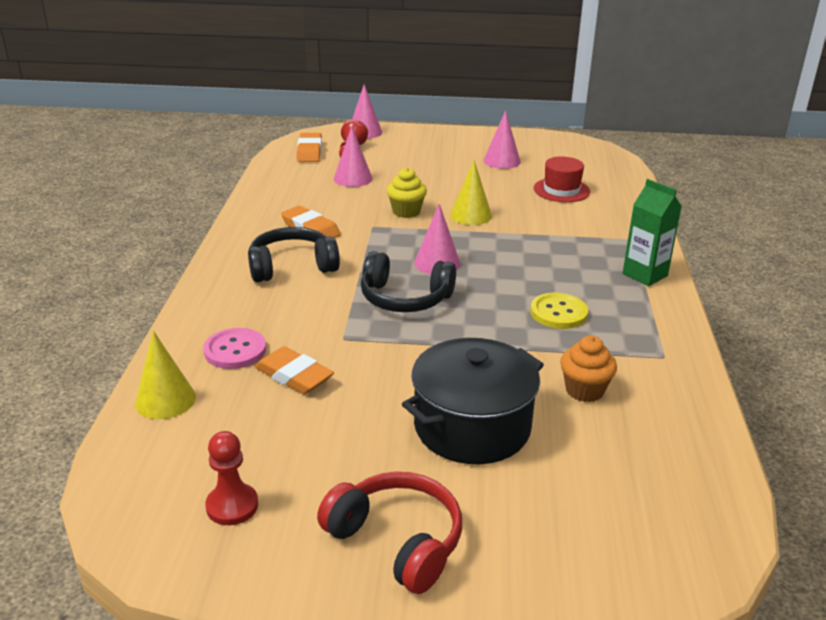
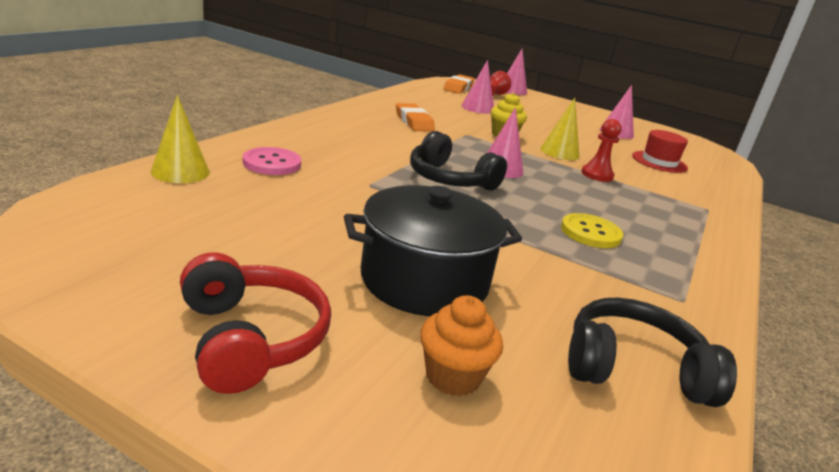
camera: 20 degrees right, 5 degrees down
(232, 506) = (139, 252): red pawn -> red pawn (597, 175)
(292, 266) = (375, 135): black headphones -> black headphones (634, 368)
(294, 376) = (300, 192): orange eraser -> none
(584, 390) = (570, 296): orange cupcake -> orange cupcake (453, 376)
(645, 275) = (705, 236): green carton -> none

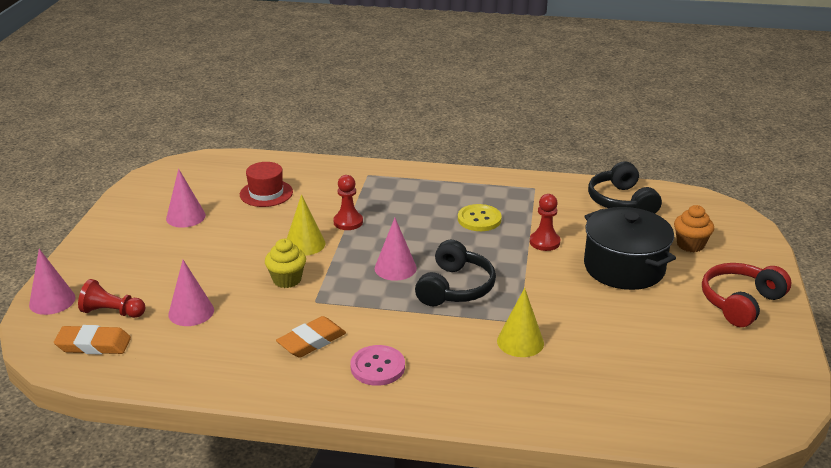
camera: 105 degrees left, 5 degrees up
(180, 171) = (619, 418): yellow cone -> yellow cone (520, 342)
(272, 163) = (541, 382): pink button -> pink button (377, 367)
(519, 251) = (544, 242): none -> red pawn

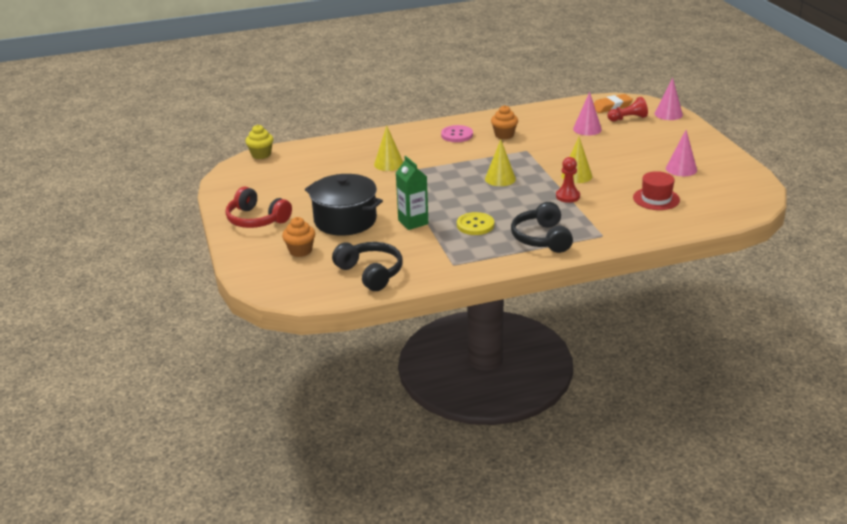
camera: 155 degrees right, 0 degrees up
(287, 280) = (558, 155): yellow cupcake -> yellow cupcake (261, 155)
(311, 341) = (504, 135): orange eraser -> orange cupcake
(395, 268) = (500, 179): pink cone -> yellow cone
(455, 288) = (450, 178): black headphones -> black headphones (541, 238)
(544, 242) = (413, 222): red pawn -> green carton
(740, 302) = (256, 219): red headphones -> red headphones turned 105 degrees clockwise

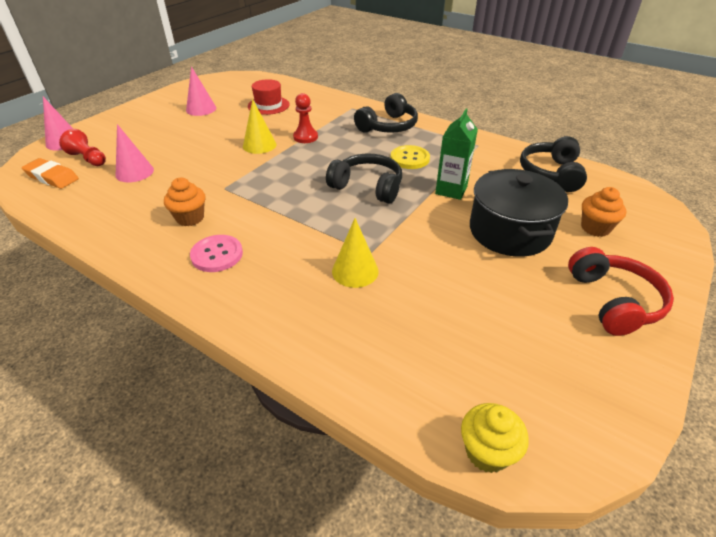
camera: 130 degrees left, 10 degrees up
(461, 195) = (367, 187): none -> black headphones
(500, 179) = (308, 179): yellow cone -> none

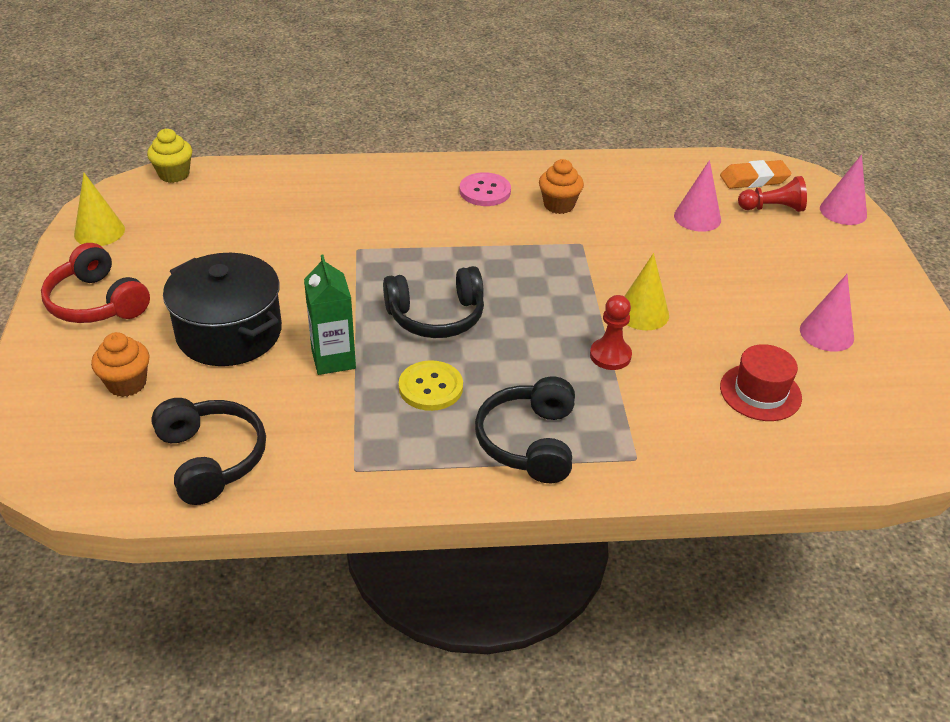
camera: 140 degrees right, 0 degrees up
(355, 271) = (353, 229): yellow cone -> yellow cone (99, 232)

